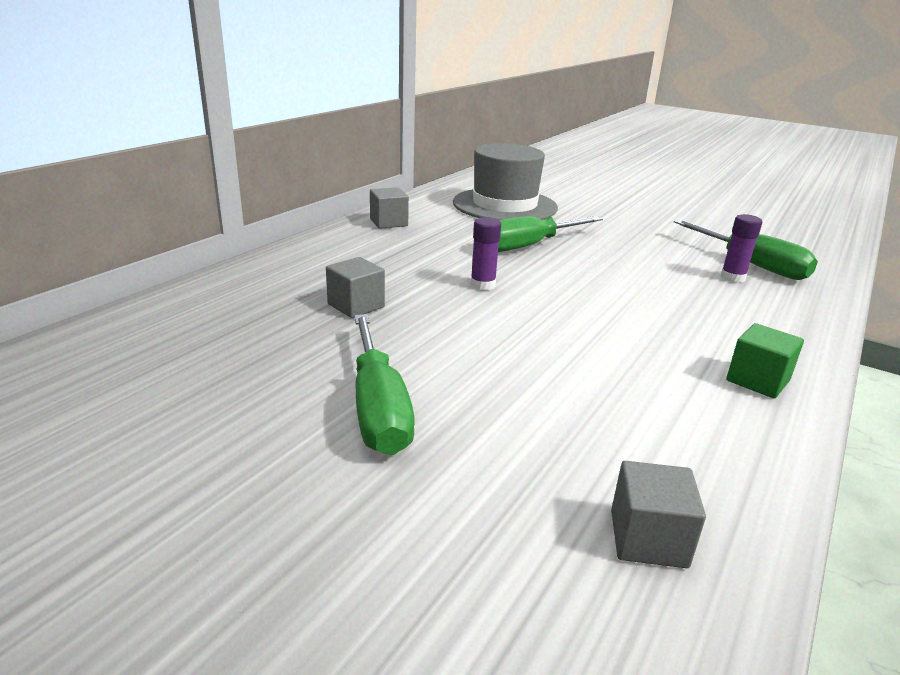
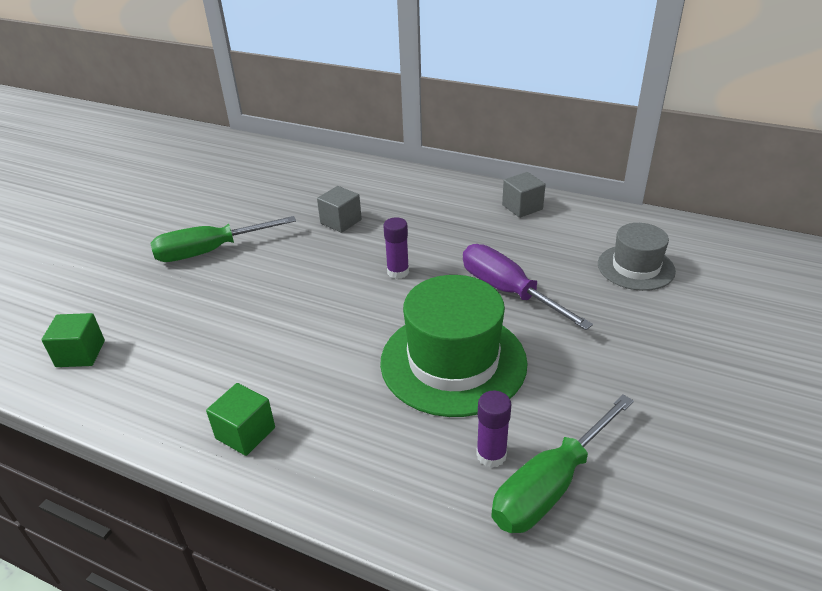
camera: 85 degrees right, 10 degrees up
(504, 205) = (636, 267): grey hat -> grey hat, size x0.60
(528, 246) = (508, 291): green screwdriver -> purple screwdriver
(628, 277) = (453, 362): none -> green hat
(648, 538) = (80, 354): grey cube -> green cube

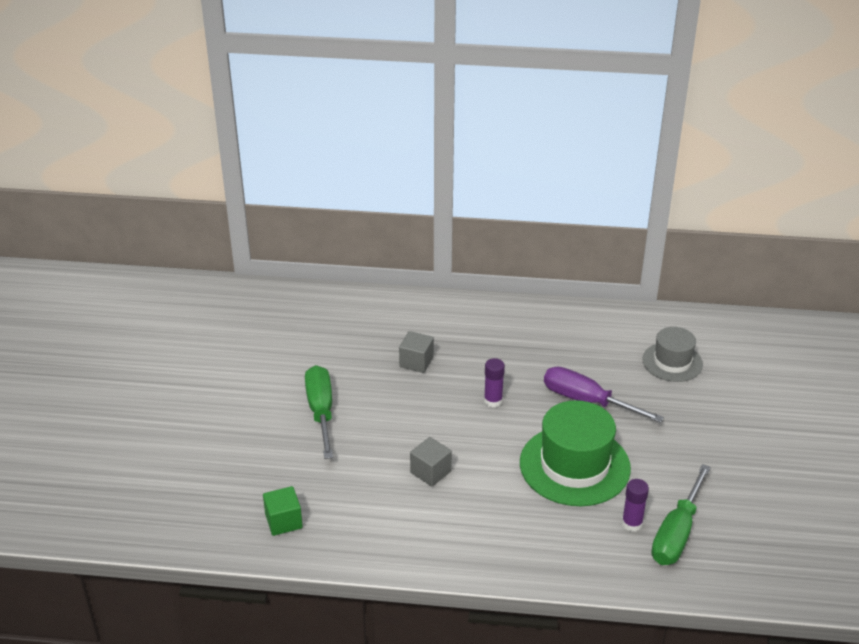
camera: 20 degrees left, 0 degrees up
(210, 251) = (321, 412): green screwdriver -> green screwdriver turned 120 degrees clockwise
(245, 433) = (458, 548): green cube -> none
(522, 207) = (562, 320): grey cube -> grey cube (430, 472)

